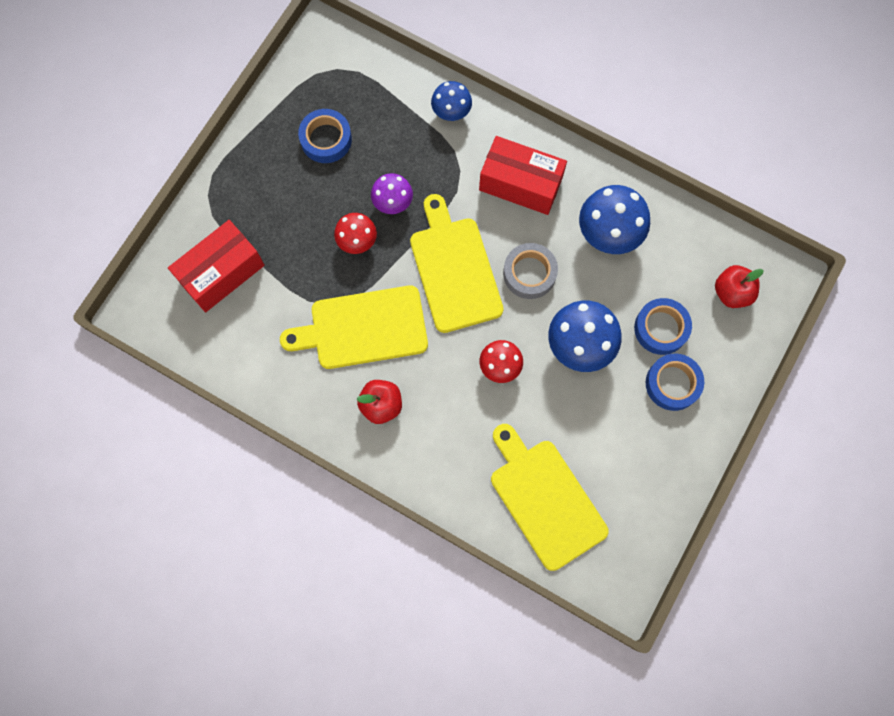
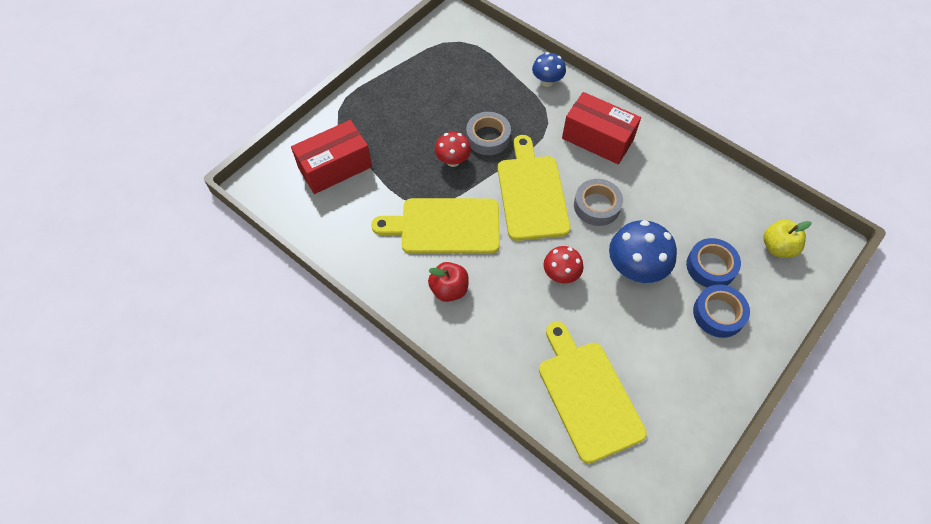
camera: 10 degrees right, 15 degrees down
(326, 139) = (442, 86): blue tape -> none
(393, 202) = (488, 137): purple mushroom -> grey tape
(608, 233) = (669, 186): blue mushroom -> none
(732, 292) = (778, 247): red apple -> yellow apple

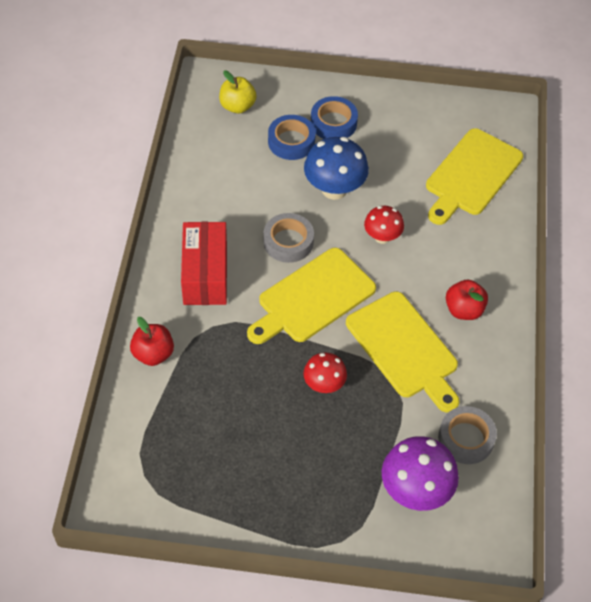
camera: 125 degrees left, 5 degrees down
(335, 167) = (415, 491): red box -> purple mushroom
(488, 137) = (271, 369): grey tape -> grey tape (466, 438)
(547, 81) = (153, 354): blue mushroom -> red apple

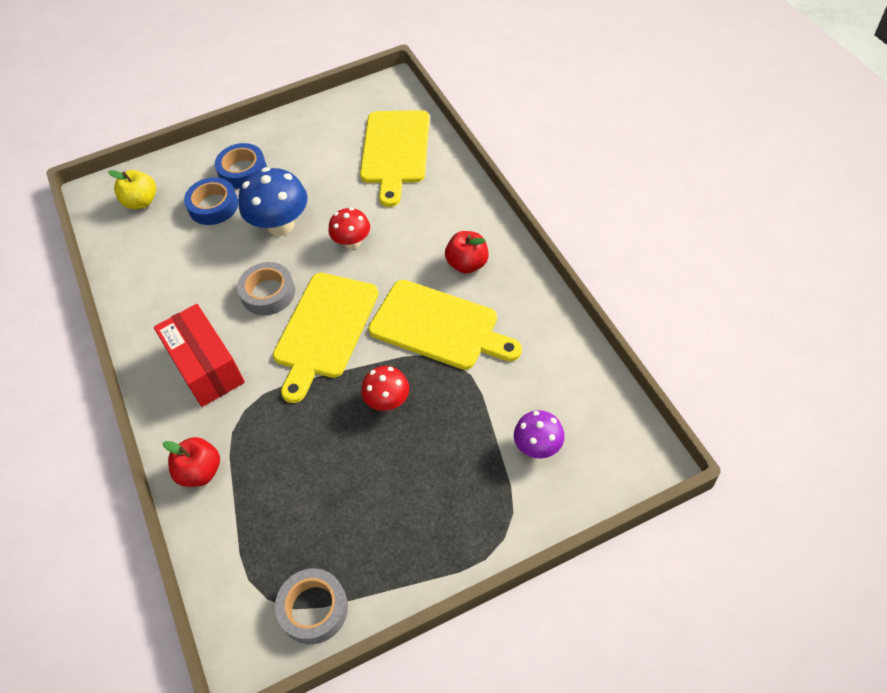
camera: 25 degrees left, 0 degrees up
(415, 491) = (538, 447): purple mushroom -> purple mushroom, size x0.60
(466, 438) = (548, 372): grey tape -> grey tape (313, 609)

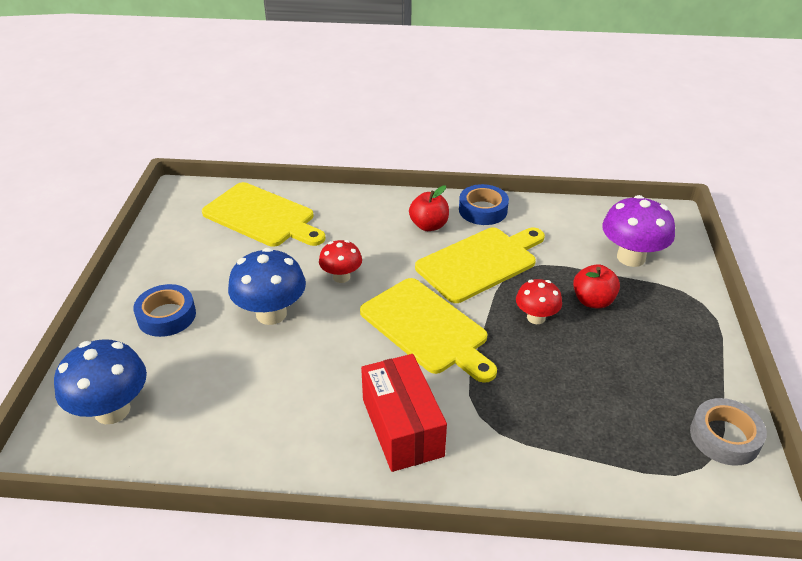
camera: 65 degrees left, 15 degrees down
(141, 202) = (112, 410): yellow apple -> blue mushroom
(200, 471) = (532, 473): red apple -> red apple (593, 301)
(206, 366) = (402, 427): red box -> red box turned 75 degrees clockwise
(213, 206) = (189, 353): blue tape -> blue tape (483, 210)
(268, 293) = (349, 351): grey tape -> none
(538, 447) = (631, 257): purple mushroom -> purple mushroom, size x1.65

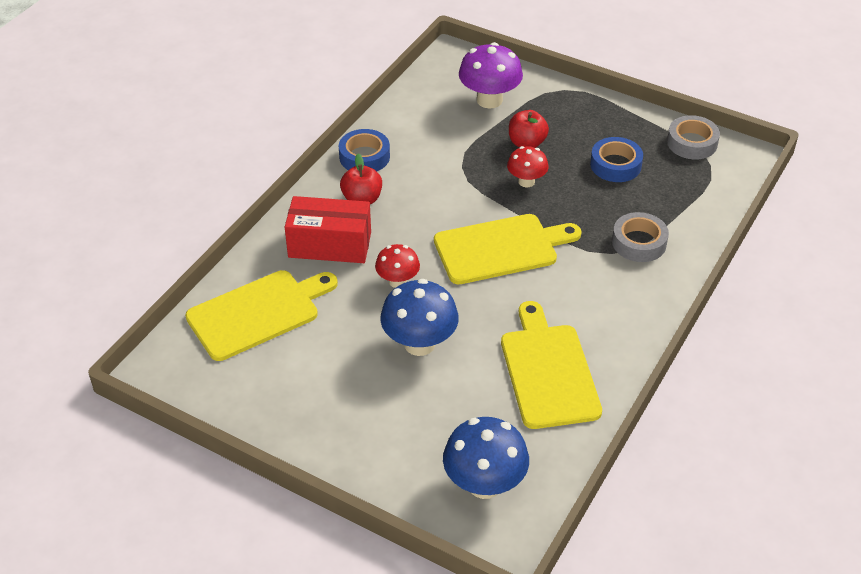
camera: 65 degrees left, 5 degrees up
(166, 316) = (374, 422): blue tape -> blue tape (615, 165)
(402, 427) = (602, 299): red box -> red box (330, 245)
(480, 263) = (438, 186): yellow cutting board -> yellow cutting board (548, 371)
(512, 434) = (639, 242): none -> grey tape

